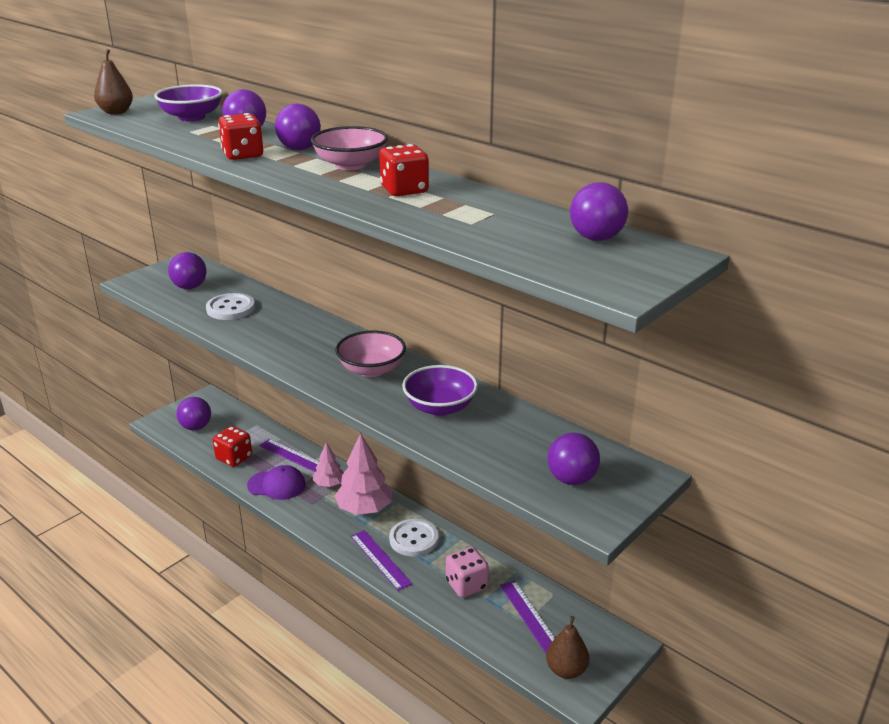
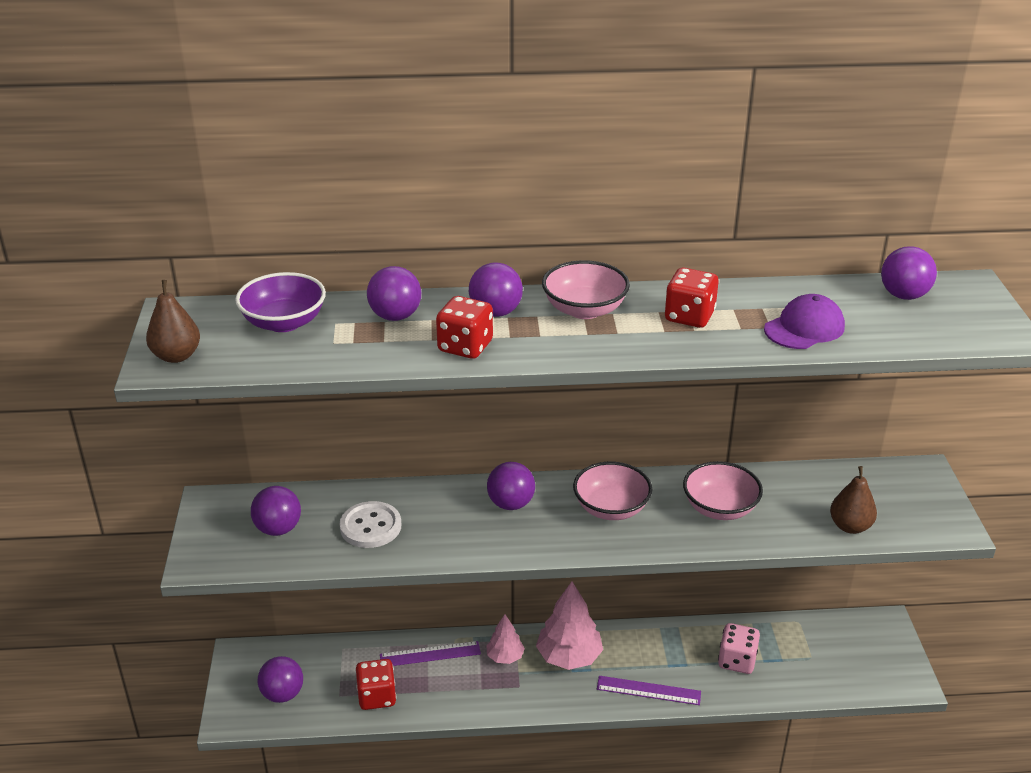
camera: 45 degrees left, 5 degrees up
(277, 485) = (461, 692): purple cap -> purple cap (804, 328)
(414, 539) = (646, 653): white button -> none
(440, 407) = (720, 508): purple bowl -> pink bowl
(530, 616) = (809, 650): purple ruler -> none
(566, 670) = (882, 671): brown pear -> brown pear (850, 526)
(571, 479) = (893, 507): purple ball -> purple ball (511, 504)

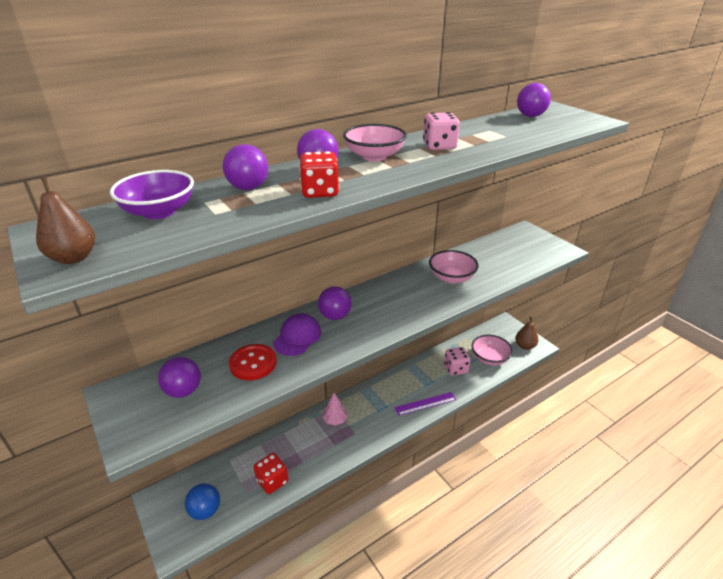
camera: 30 degrees left, 0 degrees up
(282, 694) = (205, 510): purple ball -> blue ball
(370, 526) = (253, 363): white button -> red button
(430, 654) = (289, 438): purple ruler -> none
(569, 656) = (370, 404): pink tree -> none
(611, 508) = (395, 298): pink bowl -> pink bowl (489, 358)
(689, 316) = (439, 146): red dice -> pink dice
(804, 328) = (505, 138): purple cap -> purple cap (297, 337)
(850, 526) = (520, 265): brown pear -> brown pear (525, 346)

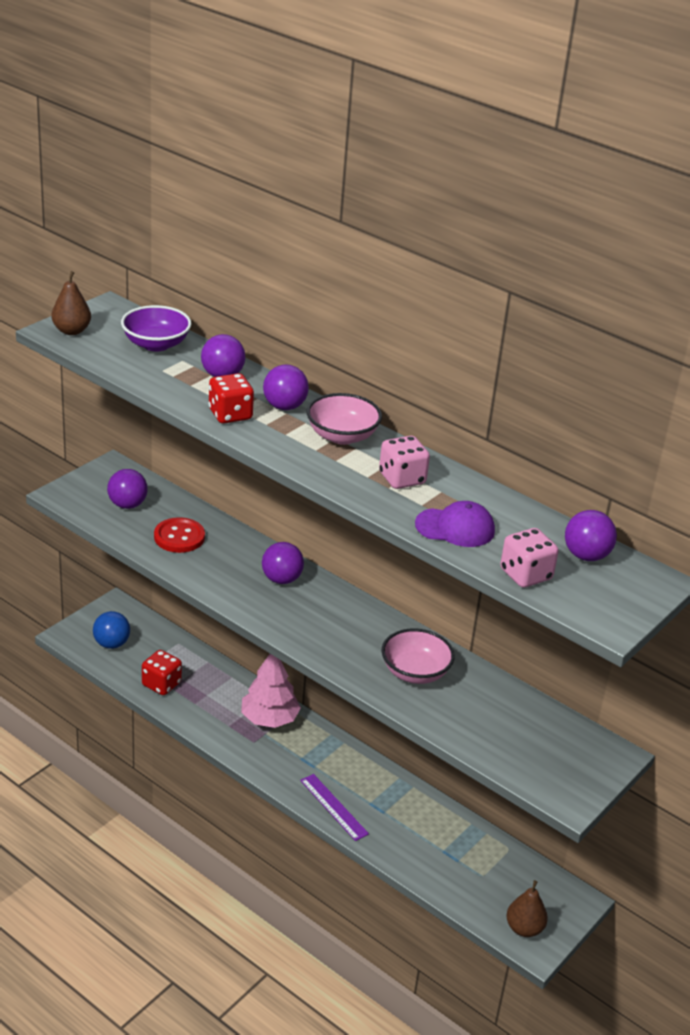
camera: 70 degrees right, 0 degrees up
(297, 337) = (232, 558): purple cap -> purple cap (455, 528)
(335, 420) = (269, 719): pink tree -> pink tree, size x1.73
(455, 369) = (423, 836): pink dice -> pink dice (525, 575)
(489, 358) = (467, 879): pink bowl -> none

